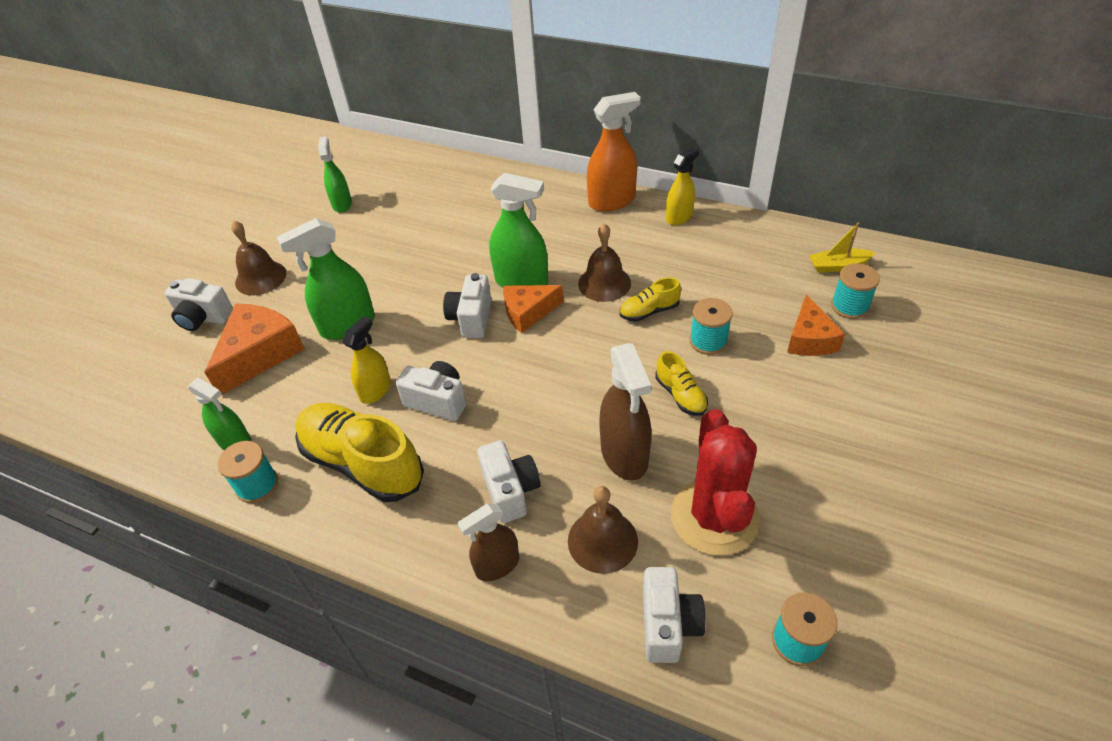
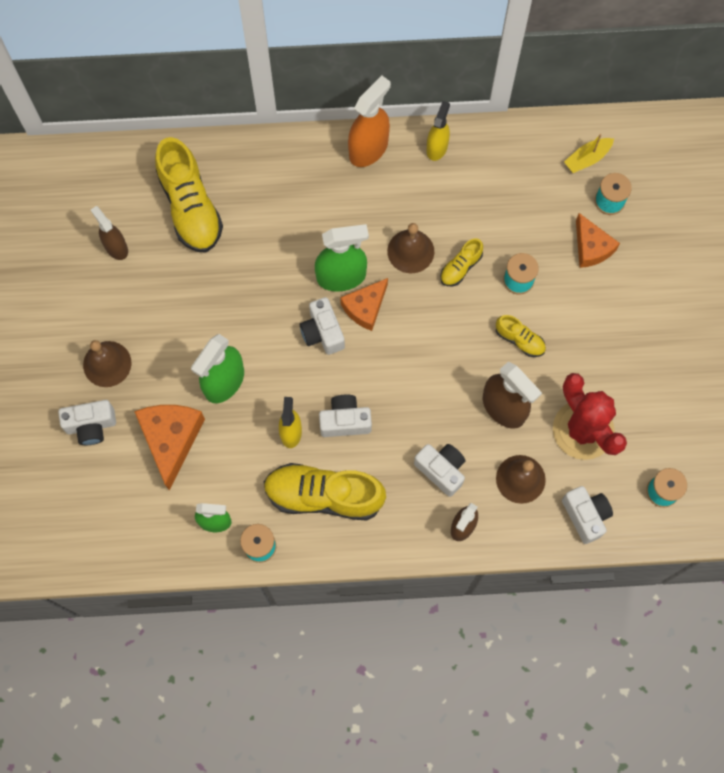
camera: 30 degrees left, 25 degrees up
(342, 204) = (116, 247): green spray bottle -> brown spray bottle
(425, 196) = (190, 207): none -> yellow shoe

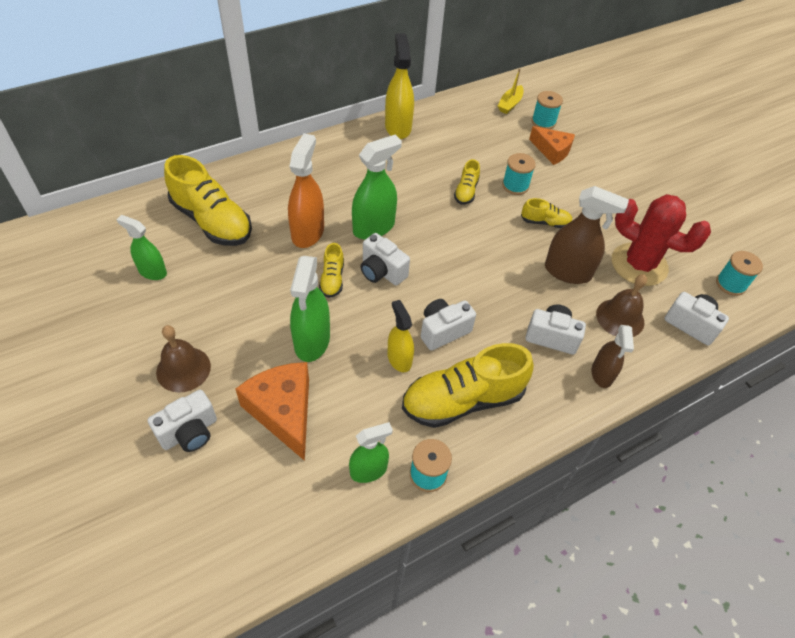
camera: 30 degrees left, 20 degrees down
(116, 247) = (152, 272): brown spray bottle -> green spray bottle
(272, 322) = (332, 279): none -> yellow shoe
(365, 307) = (407, 242): orange cheese -> none
(368, 148) = (345, 142): orange spray bottle -> orange spray bottle (308, 232)
(410, 251) = (420, 193): brown bell -> none
(437, 147) = (398, 127): yellow spray bottle -> yellow spray bottle, size x1.57

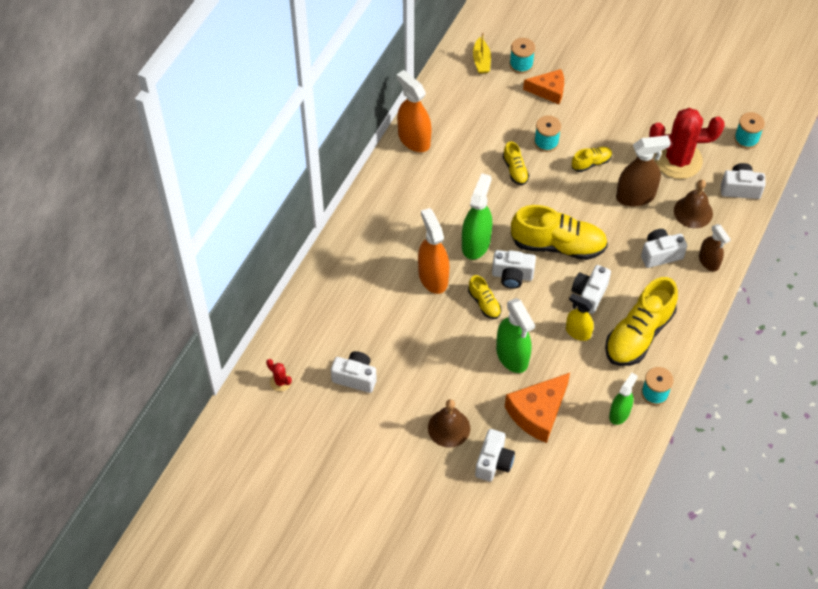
camera: 30 degrees left, 5 degrees up
(89, 237) = (280, 382): none -> red cactus
(152, 272) = (355, 377): green spray bottle -> white camera
(212, 221) = (355, 312): yellow shoe -> yellow shoe (558, 245)
(283, 411) = (537, 412): orange cheese -> orange cheese turned 75 degrees counterclockwise
(398, 127) = (414, 139): yellow spray bottle -> orange spray bottle

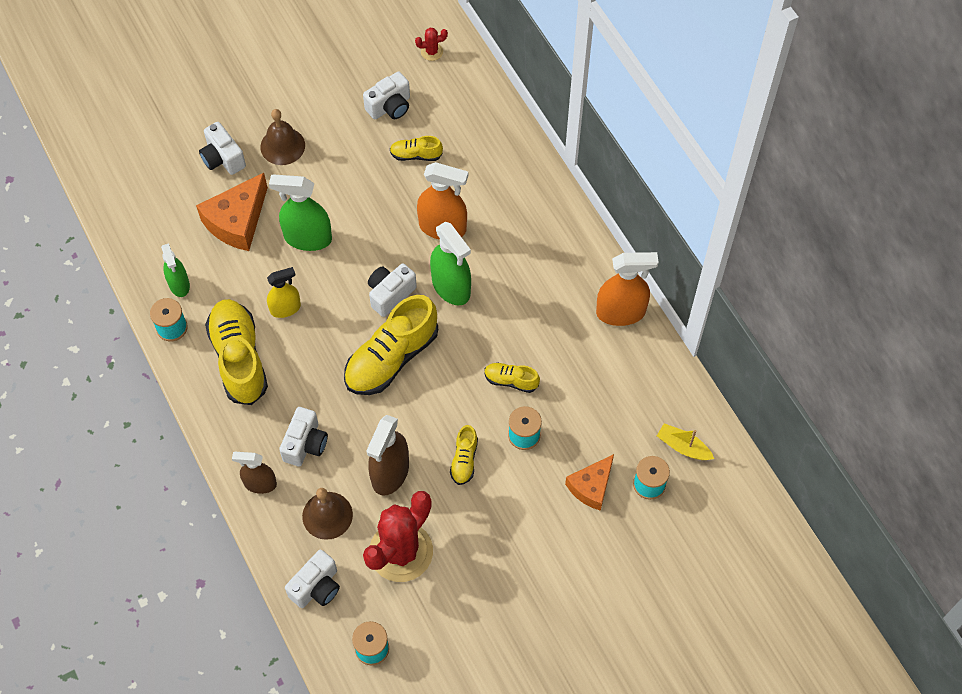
camera: 125 degrees right, 5 degrees up
(484, 303) = (380, 251): yellow shoe -> yellow shoe (416, 155)
(537, 412) = (237, 221): orange cheese -> orange cheese turned 135 degrees counterclockwise
(589, 294) = (315, 346): white camera -> none

